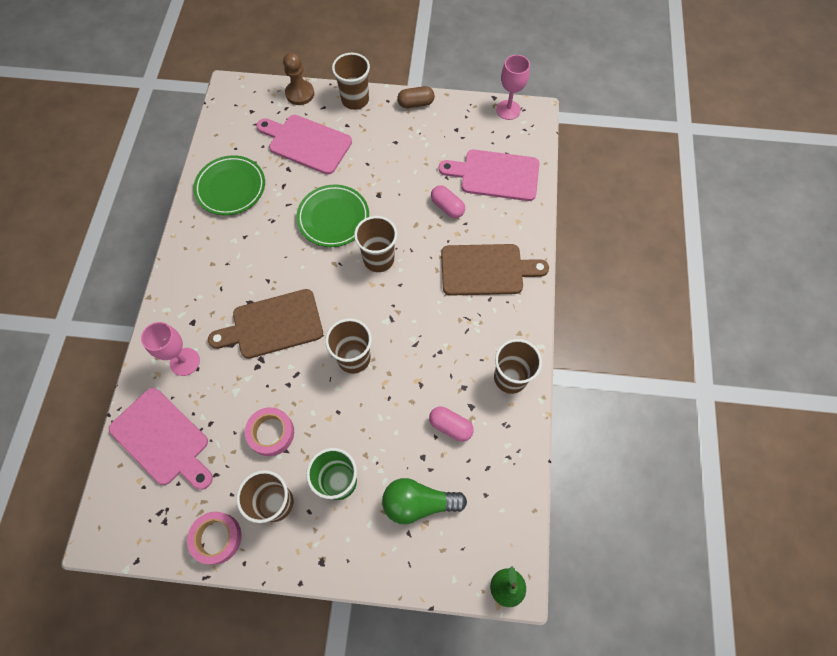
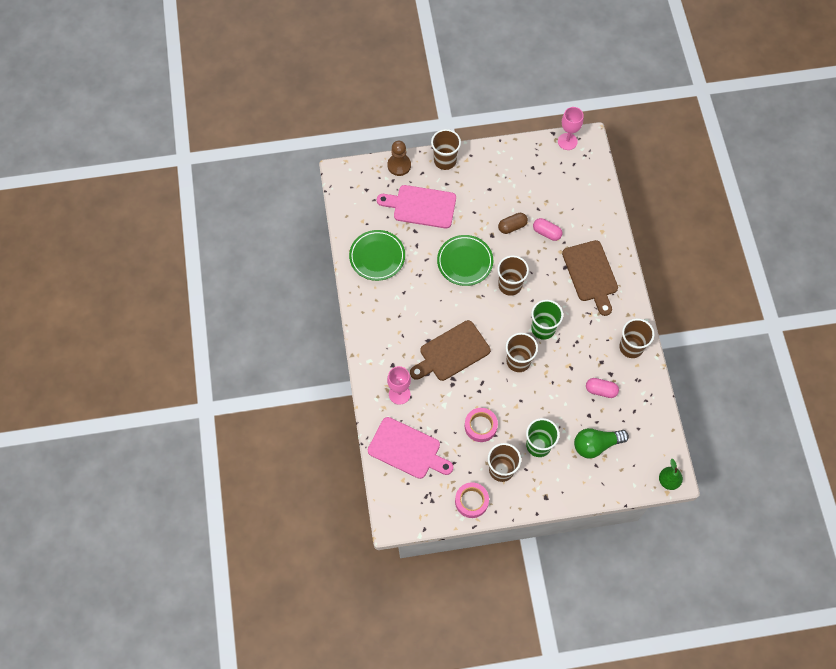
camera: 15 degrees left, 0 degrees up
(401, 324) = (543, 329): none -> green cup
(416, 104) = (494, 153): brown capsule -> brown capsule (512, 226)
(486, 270) = (590, 274): brown cutting board -> brown cutting board turned 90 degrees clockwise
(495, 175) = (574, 198): pink cutting board -> none

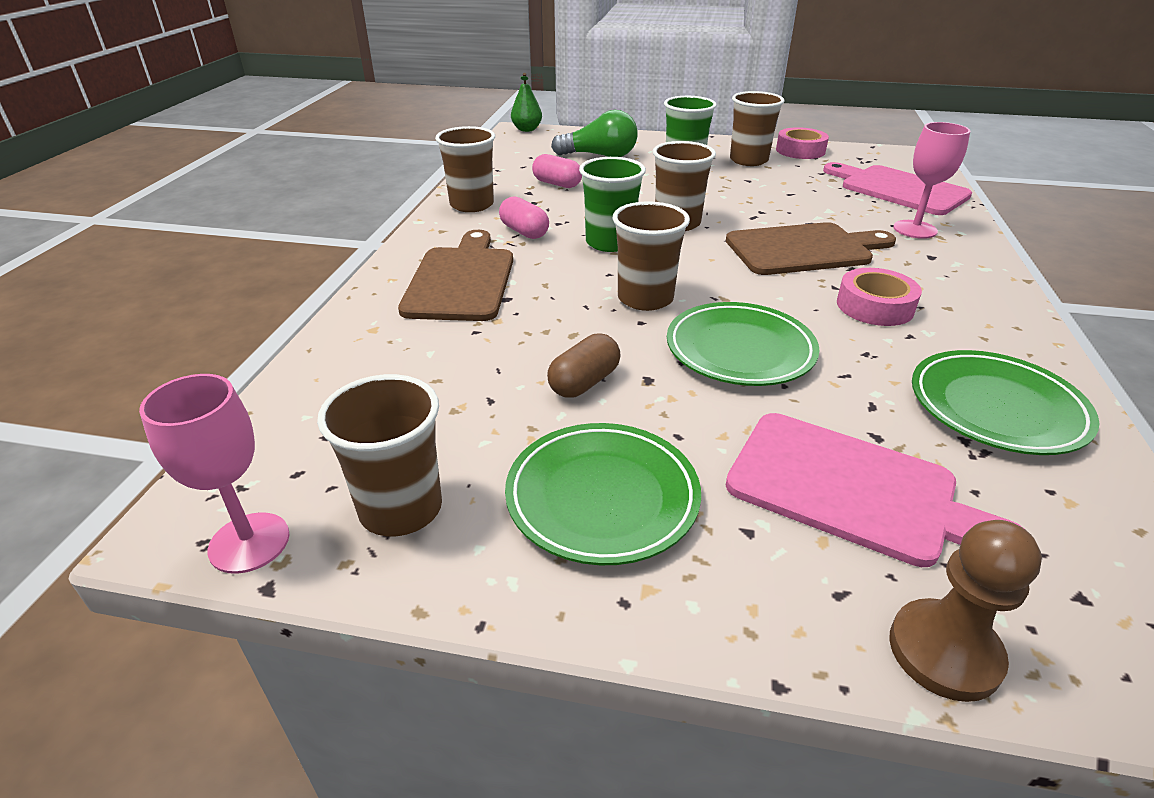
camera: 160 degrees left, 30 degrees down
(445, 160) = (736, 612): brown cup -> brown cup (401, 508)
(480, 426) = (769, 188): pink tape -> pink tape (875, 306)
(487, 182) = (602, 497): none -> green plate
(512, 226) = (584, 382): brown capsule -> brown capsule turned 45 degrees counterclockwise
(546, 233) = (504, 353): pink capsule -> pink capsule (524, 232)

